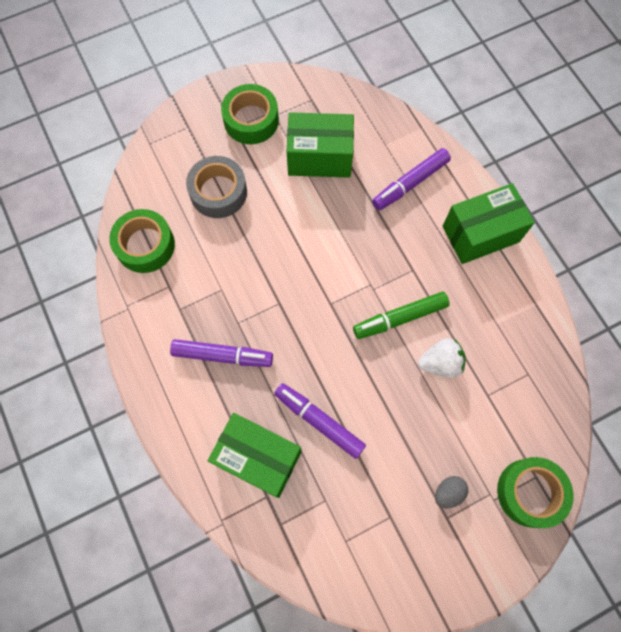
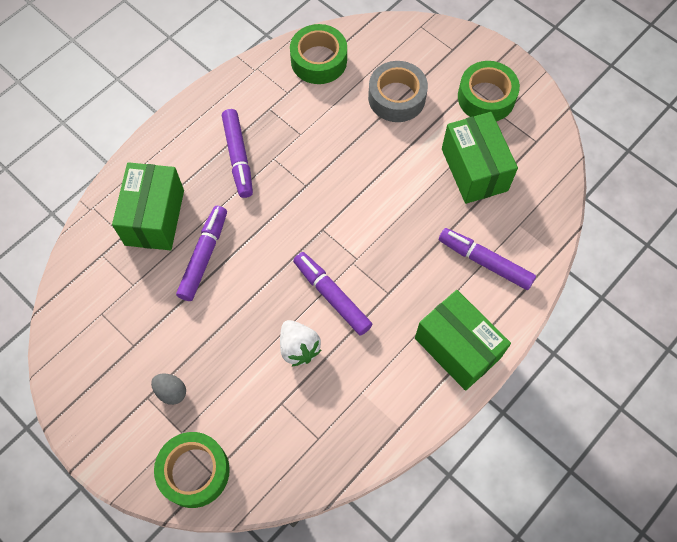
camera: 70 degrees right, 5 degrees down
(400, 318) = (332, 296): green marker -> purple marker

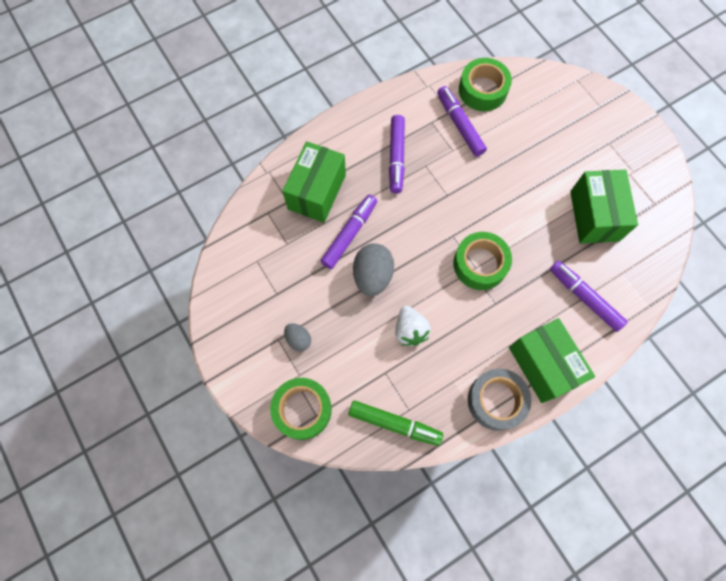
camera: 15 degrees right, 5 degrees up
(241, 297) = (372, 276): none -> grey egg
(306, 459) = (394, 424): none -> green marker
(332, 296) = (447, 294): purple marker -> purple marker (460, 125)
(396, 97) = (542, 137): grey tape -> grey tape (496, 400)
(486, 97) = (620, 155): green tape -> green tape (480, 264)

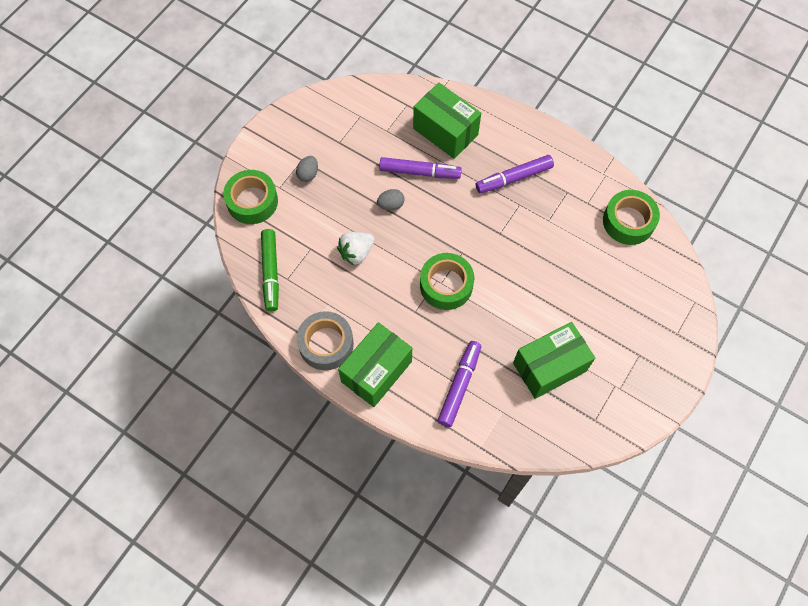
camera: 65 degrees right, 5 degrees down
(317, 192) = (445, 131): green box -> green box turned 45 degrees clockwise
(372, 276) = (391, 205): grey egg -> grey egg, size x0.56
(460, 125) = (578, 216): purple marker -> none

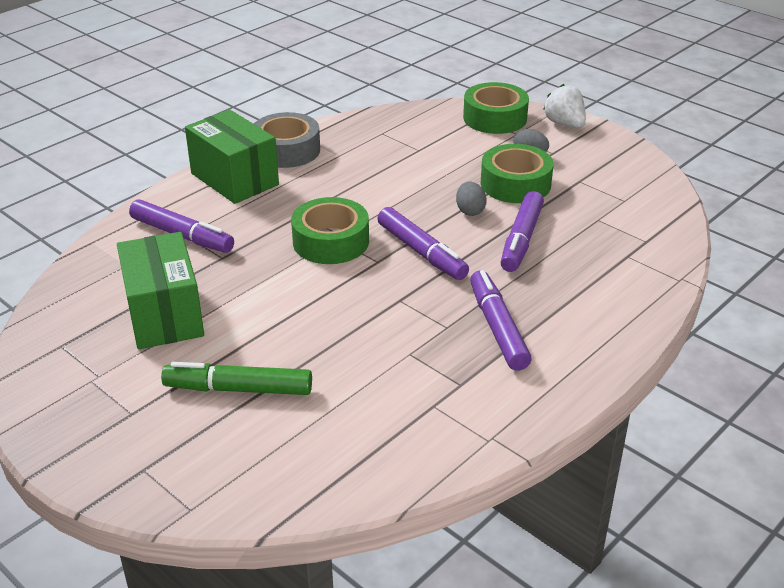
camera: 100 degrees right, 30 degrees down
(271, 272) = (393, 123): green marker -> green marker (238, 389)
(356, 253) = (403, 179): white strawberry -> white strawberry (564, 124)
(445, 131) = (594, 270): green box -> none
(446, 228) = (421, 252): none -> purple marker
(628, 221) = (383, 451): green tape -> green tape (515, 184)

